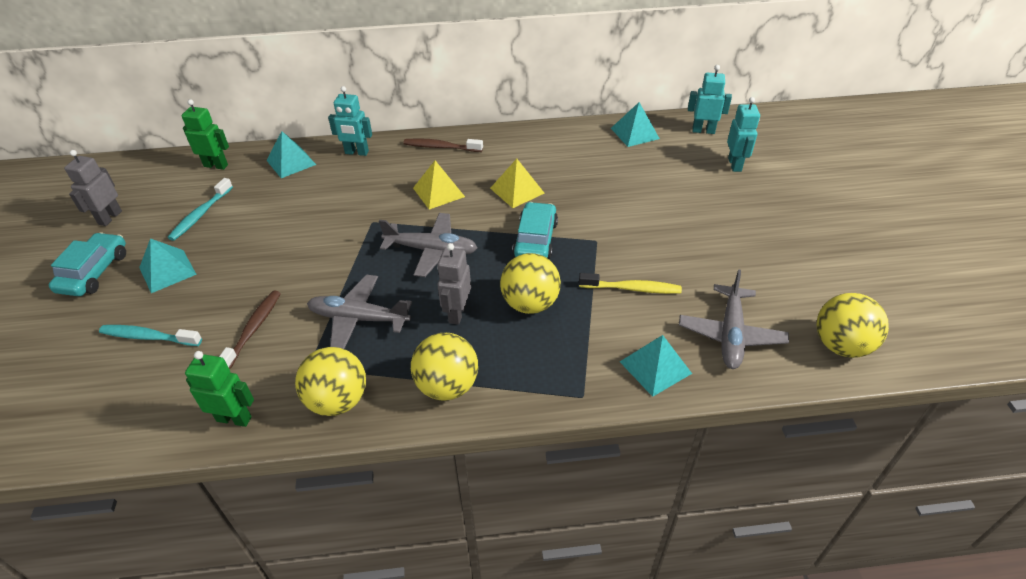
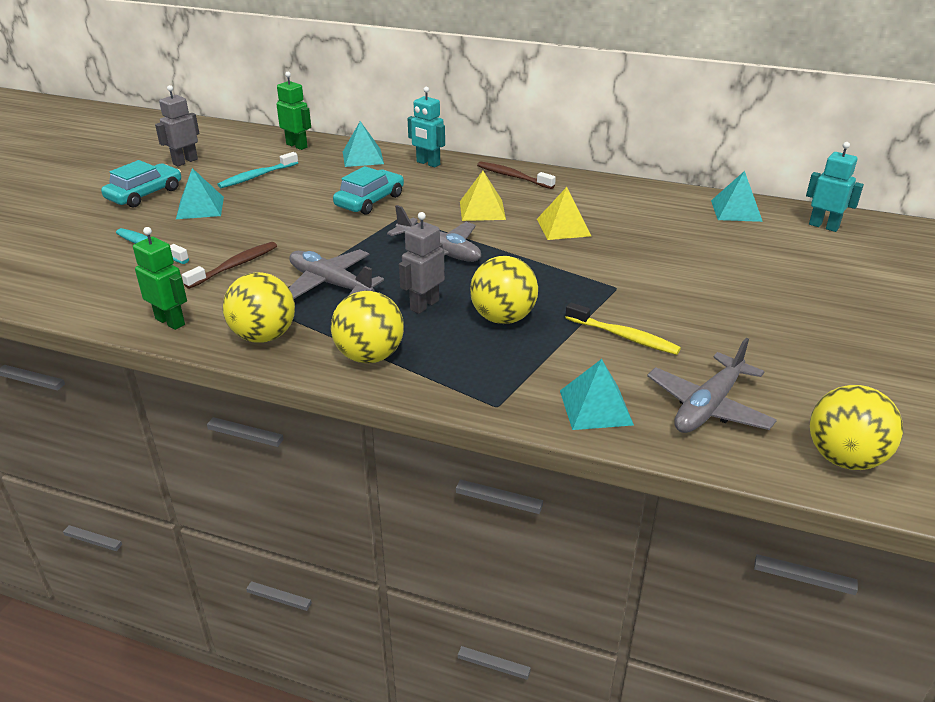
camera: 25 degrees right, 10 degrees down
(535, 239) = (551, 270): turquoise car -> turquoise car (370, 201)
(735, 165) = (839, 264): turquoise robot -> none

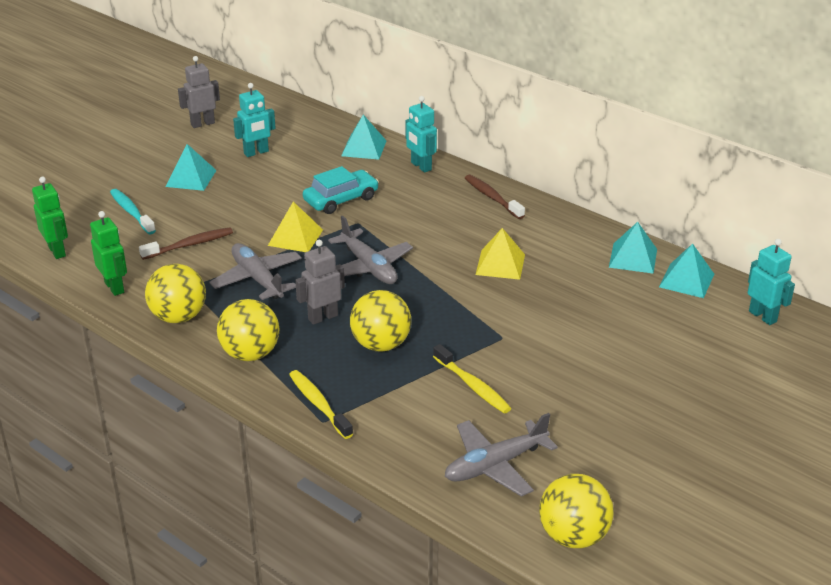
camera: 20 degrees right, 0 degrees up
(145, 194) = (152, 154): turquoise car -> none
(257, 176) = (256, 152): turquoise toothbrush -> turquoise robot
(297, 146) = (311, 123): green robot -> green robot (57, 251)
(480, 389) = (318, 404): none -> yellow toothbrush
(482, 210) = (437, 230): yellow pyramid -> yellow pyramid (295, 237)
(596, 407) = (401, 442): turquoise pyramid -> turquoise pyramid (633, 258)

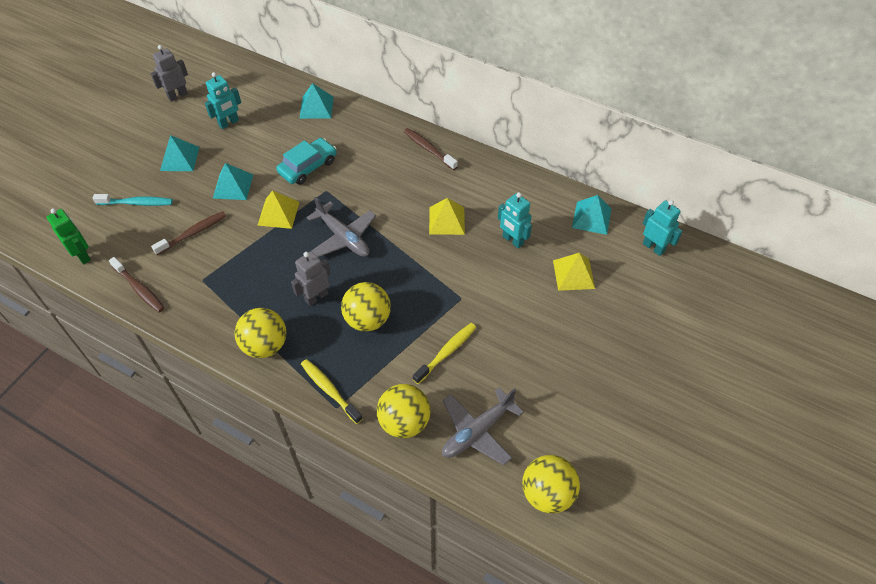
camera: 10 degrees left, 20 degrees up
(114, 287) = (139, 289): green robot -> brown toothbrush
(131, 212) = (137, 203): turquoise toothbrush -> turquoise toothbrush turned 135 degrees clockwise
(178, 317) = (199, 314): yellow ball -> yellow ball (404, 422)
(257, 279) = (256, 263): grey plane -> none
(421, 166) = (366, 122): turquoise robot -> turquoise robot (512, 240)
(473, 386) = (446, 352): yellow toothbrush -> yellow toothbrush turned 90 degrees counterclockwise
(633, 258) = (547, 200): turquoise pyramid -> turquoise pyramid (233, 186)
(652, 331) = (573, 274): none -> yellow pyramid

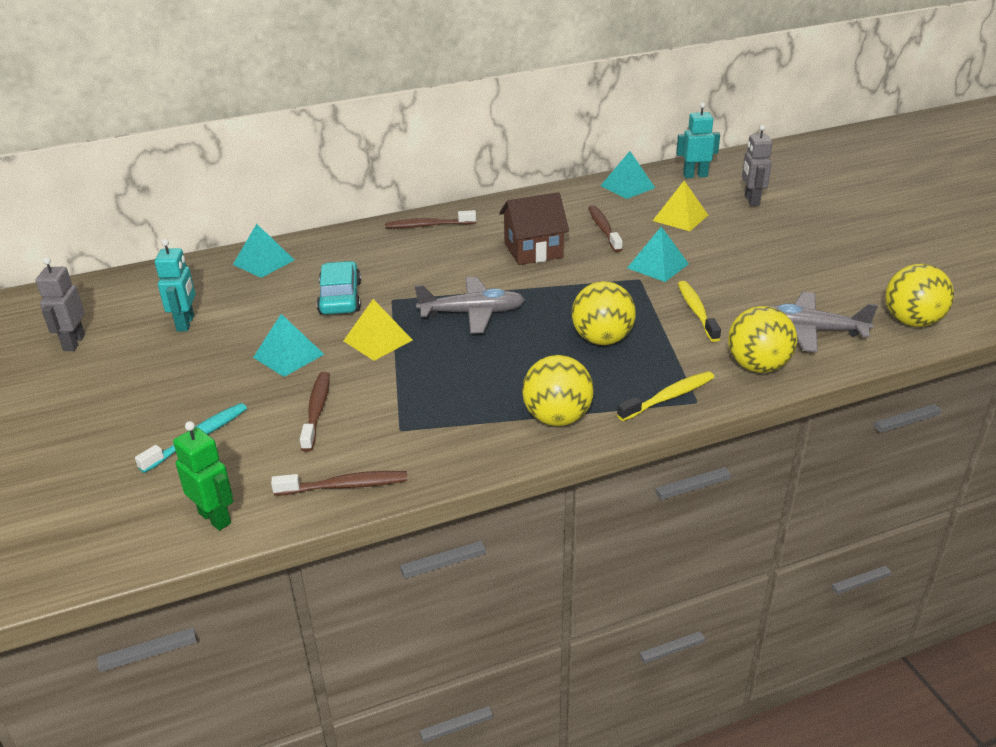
camera: 50 degrees left, 20 degrees down
(82, 255) = (215, 518): green robot -> green robot turned 45 degrees clockwise
(179, 158) = (180, 378): turquoise pyramid -> turquoise pyramid (658, 266)
(316, 297) = (531, 359): grey robot -> grey robot (751, 201)
(329, 390) = (669, 397): yellow toothbrush -> yellow toothbrush turned 150 degrees clockwise
(447, 220) = (533, 250): yellow pyramid -> brown house
(477, 431) = (809, 330): grey plane -> grey plane turned 105 degrees clockwise
(512, 240) = (603, 229): turquoise robot -> brown toothbrush

